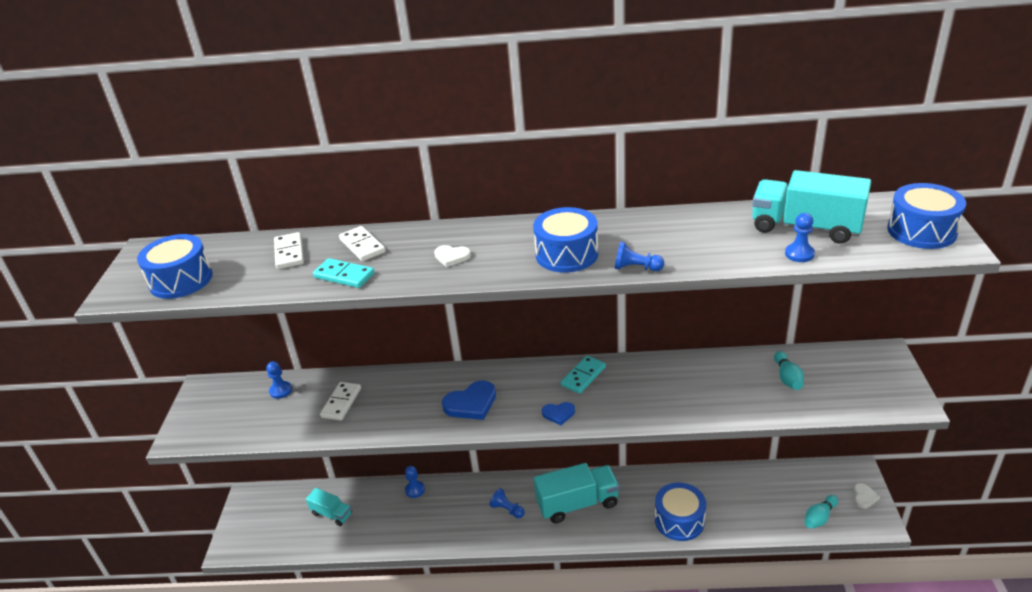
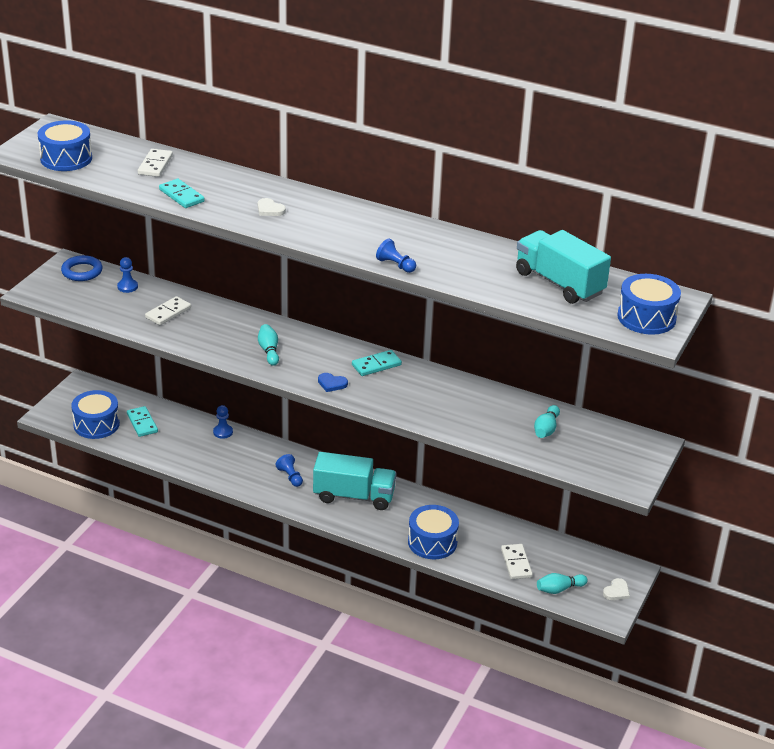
camera: 20 degrees right, 0 degrees up
(222, 392) = (82, 271): none -> blue ring
(331, 514) = (142, 423): turquoise truck -> turquoise domino
(362, 246) = (212, 178): white domino -> white domino (516, 563)
(471, 403) = (269, 351): blue heart -> turquoise bowling pin
(566, 254) = (355, 237): blue drum -> blue drum (96, 424)
(799, 254) = (529, 299): blue pawn -> none

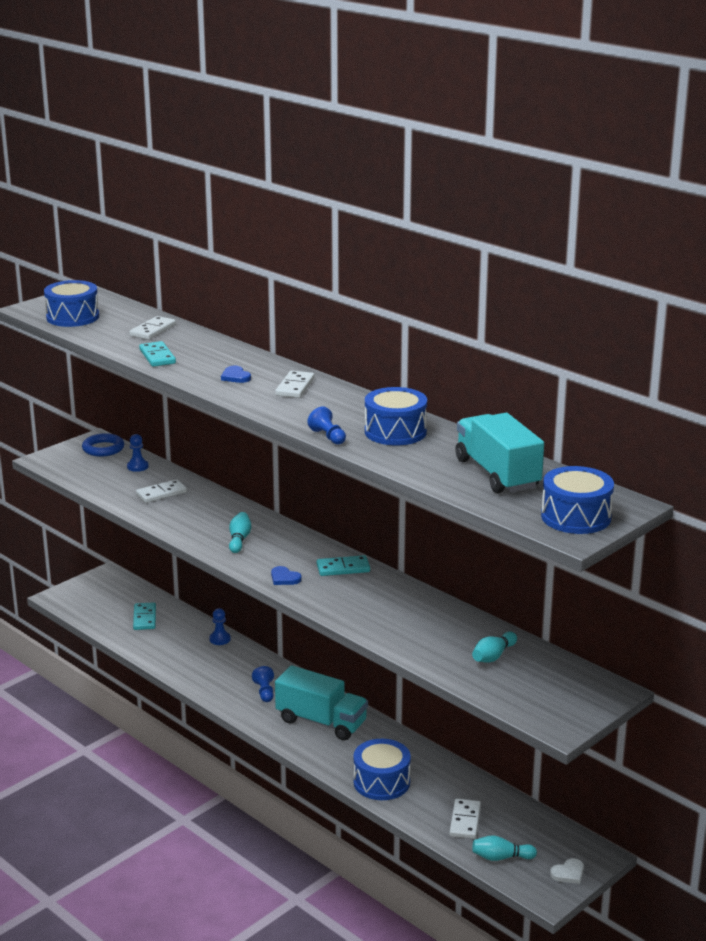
camera: 20 degrees right, 10 degrees down
(96, 424) = (100, 612): blue drum -> blue drum (395, 432)
(270, 209) = (235, 377): white heart -> blue heart
(330, 214) = (295, 387): none -> white domino

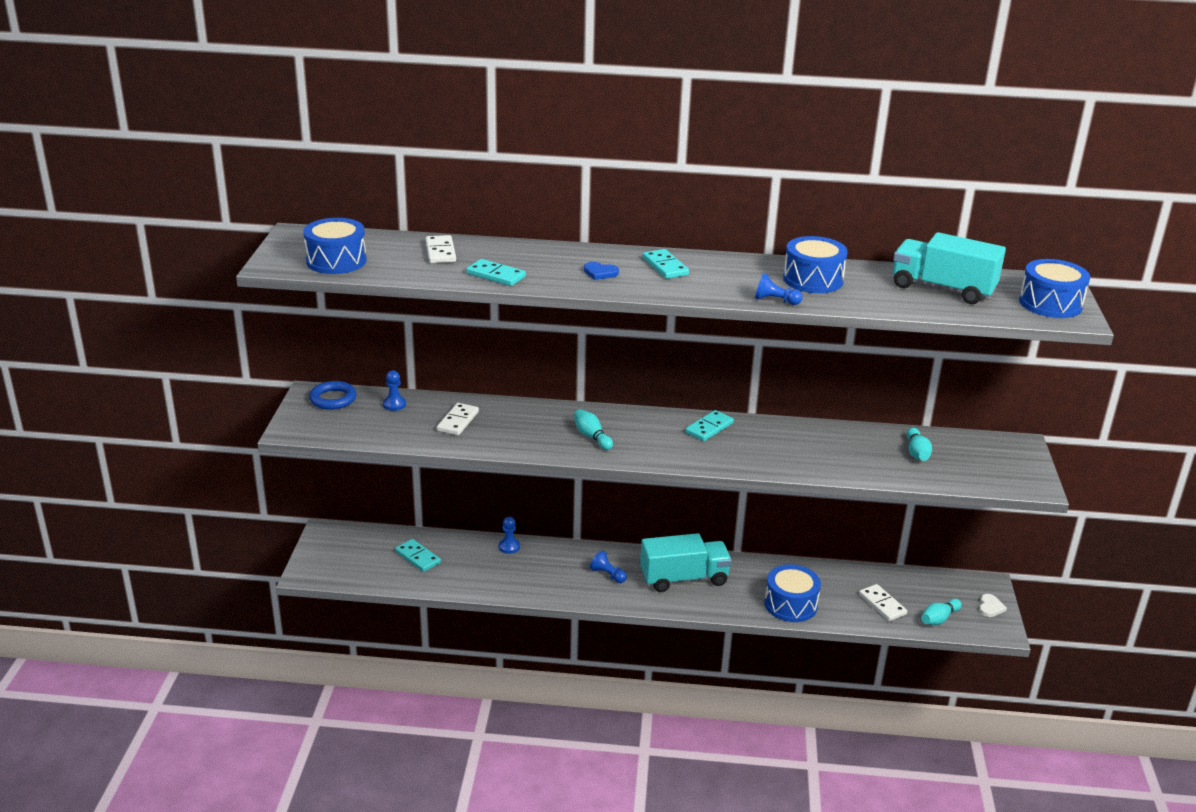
camera: 40 degrees left, 5 degrees up
(284, 578) = (680, 455): blue heart -> none
(295, 387) = (665, 266): white domino -> turquoise domino

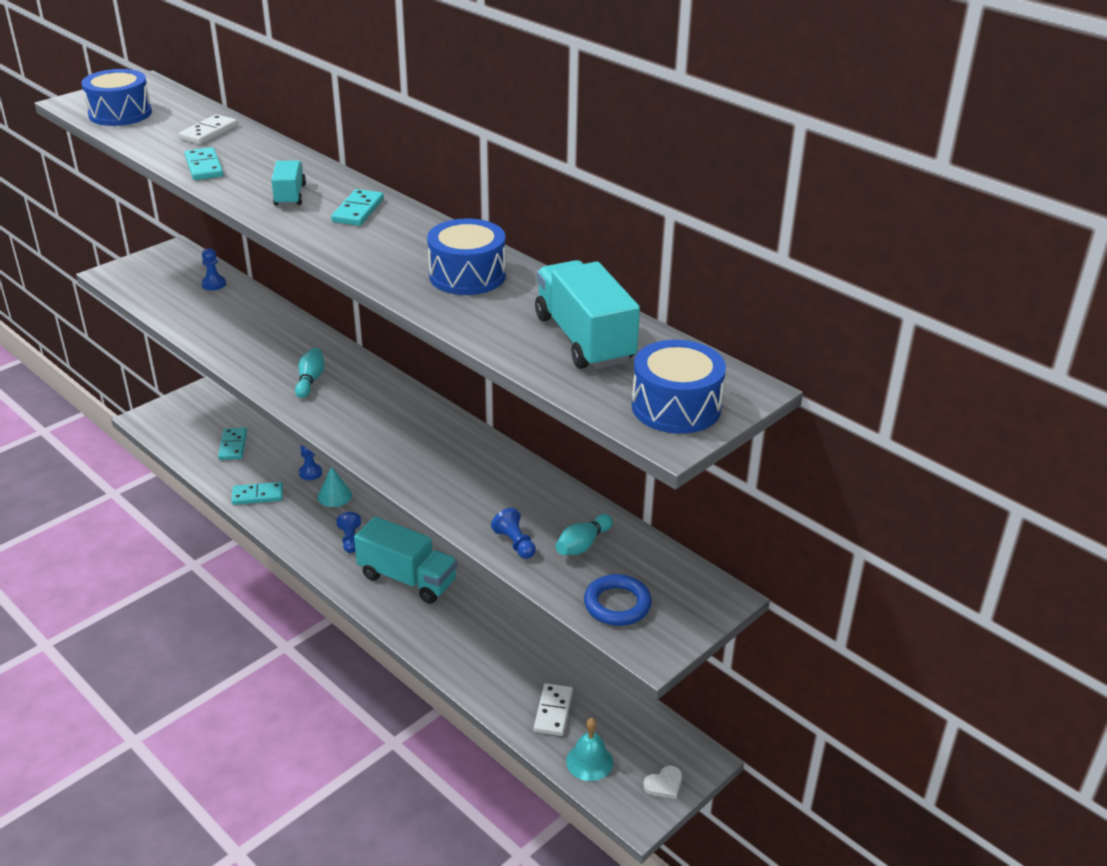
camera: 40 degrees right, 5 degrees up
(333, 399) = (180, 261): blue ring -> blue ring (617, 604)
(457, 421) = (233, 319): white domino -> none
(551, 553) = (334, 496): none -> turquoise cone
(600, 273) = (290, 195): blue heart -> turquoise truck
(709, 428) = (423, 420): turquoise domino -> turquoise domino (257, 495)
(775, 301) = (383, 281): blue pawn -> blue pawn (515, 543)
(790, 604) = (465, 658): blue drum -> none
(939, 619) = (589, 761): turquoise bowling pin -> turquoise bell

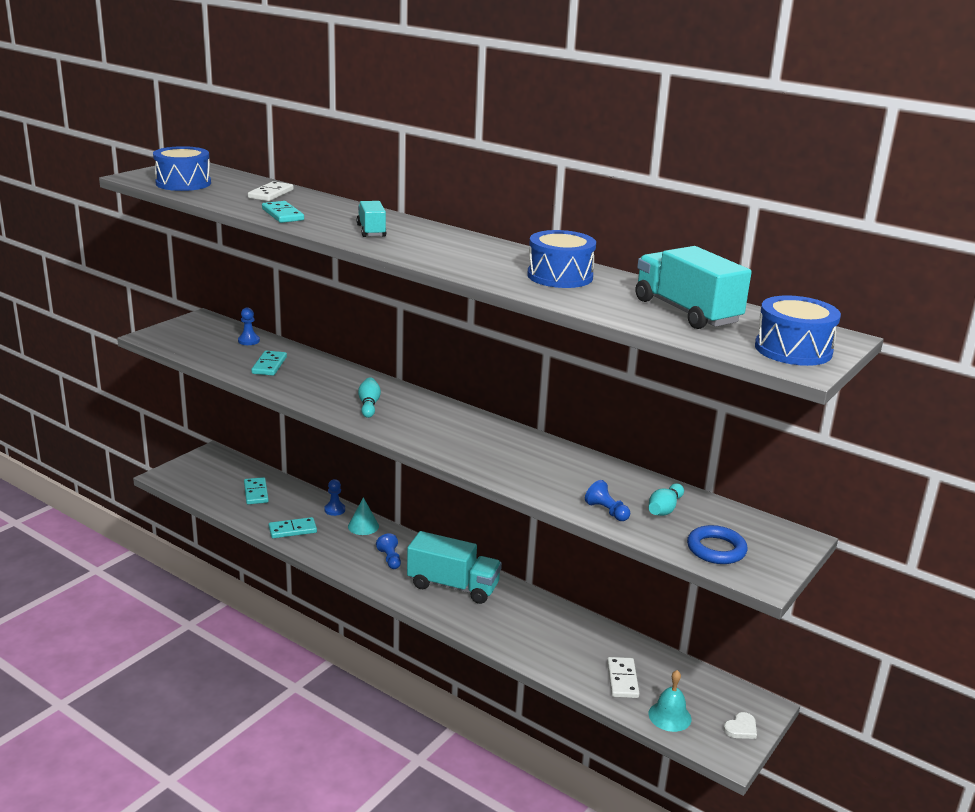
camera: 10 degrees left, 10 degrees down
(358, 210) = (437, 239): turquoise domino -> turquoise domino (269, 365)

